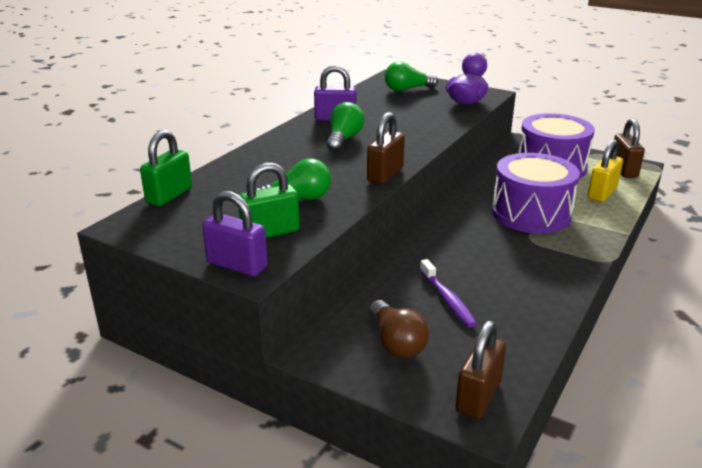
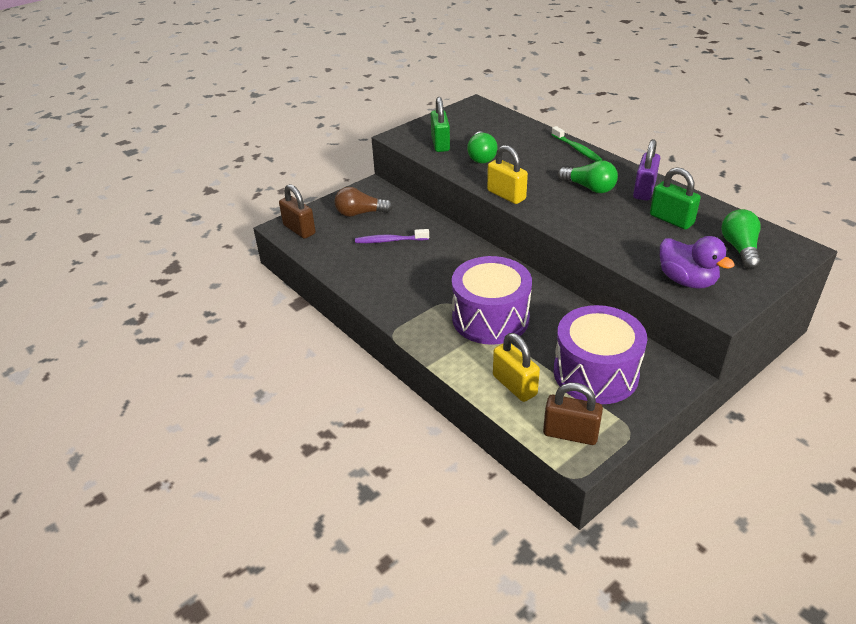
camera: 110 degrees right, 10 degrees up
(169, 195) = (509, 116): green padlock -> green padlock (671, 220)
(237, 265) = (409, 132): purple padlock -> none
(258, 150) = (577, 149): none -> green toothbrush
(385, 174) = (506, 195): brown padlock -> yellow padlock

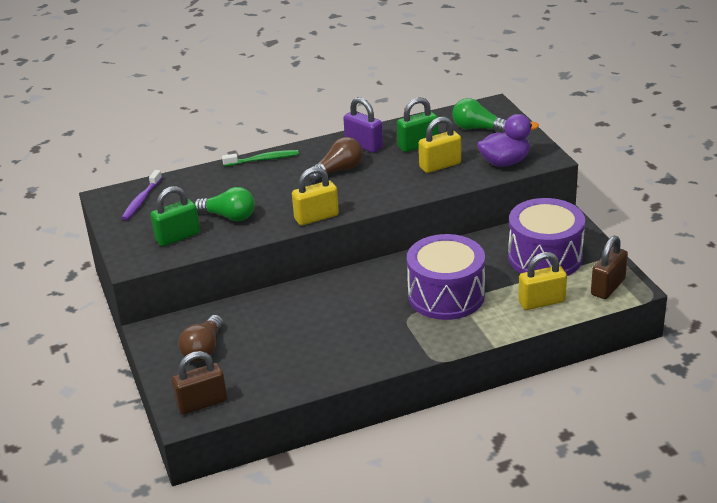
camera: 70 degrees left, 5 degrees down
(390, 241) = (276, 336): purple toothbrush -> purple toothbrush (141, 200)
(440, 144) = (177, 237): green padlock -> green padlock turned 45 degrees counterclockwise
(589, 188) = (338, 170): green light bulb -> brown light bulb
(644, 241) = (440, 165): none -> yellow padlock

